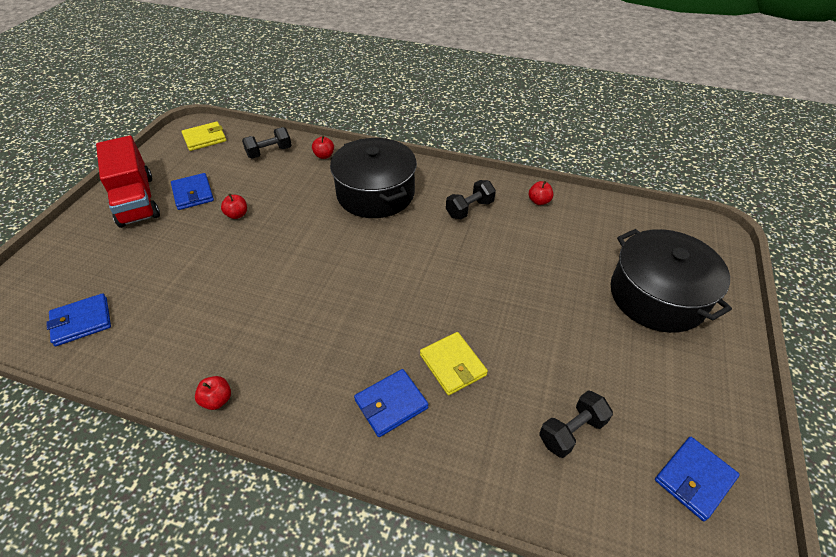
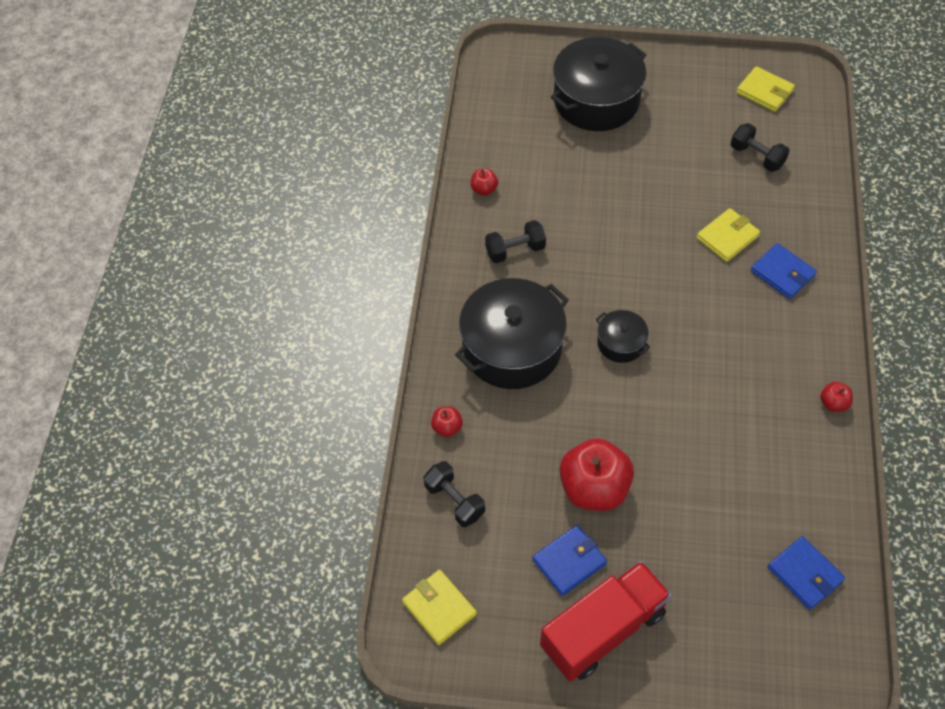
camera: 100 degrees left, 10 degrees up
(237, 215) = (594, 488): red apple -> red apple, size x2.24
(355, 254) = (620, 343): none -> black pot
(469, 209) = (515, 250): black dumbbell -> black dumbbell turned 60 degrees counterclockwise
(694, 479) = (764, 91): blue wallet -> yellow wallet

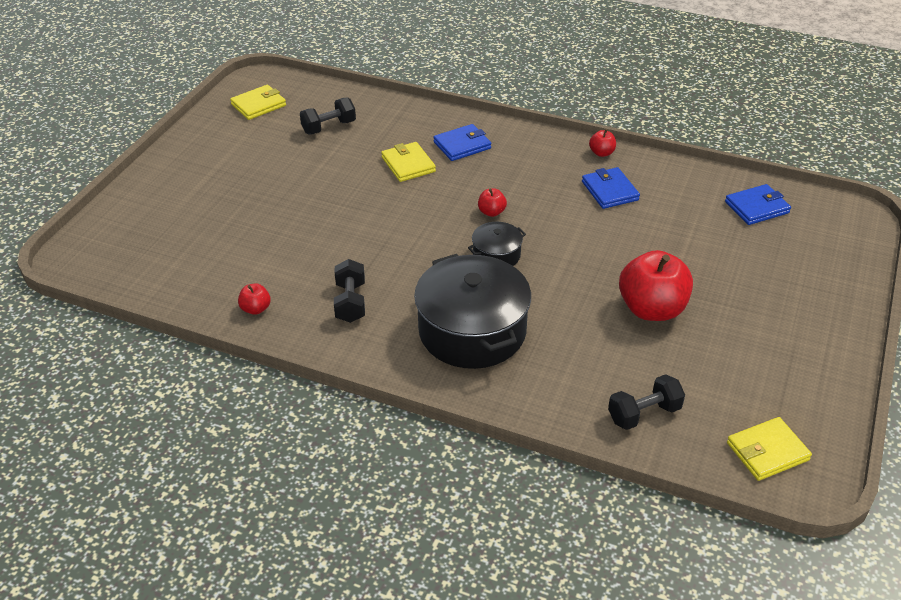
camera: 75 degrees left, 15 degrees down
(447, 427) = (553, 402): red apple -> red apple (491, 212)
(569, 561) = (726, 343): blue wallet -> blue wallet (609, 191)
(596, 100) = (193, 204): black pot -> none
(603, 630) = (799, 336): red truck -> none

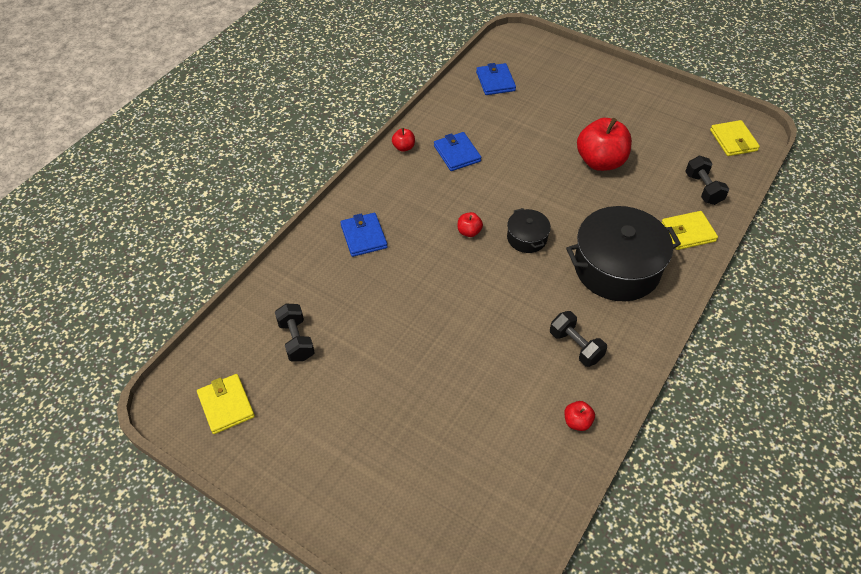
camera: 80 degrees left, 10 degrees up
(350, 302) = (575, 346): black dumbbell -> black dumbbell turned 45 degrees clockwise
(408, 164) = (383, 281): yellow wallet -> yellow wallet (688, 232)
(609, 191) = (457, 153): blue wallet -> blue wallet turned 75 degrees clockwise

